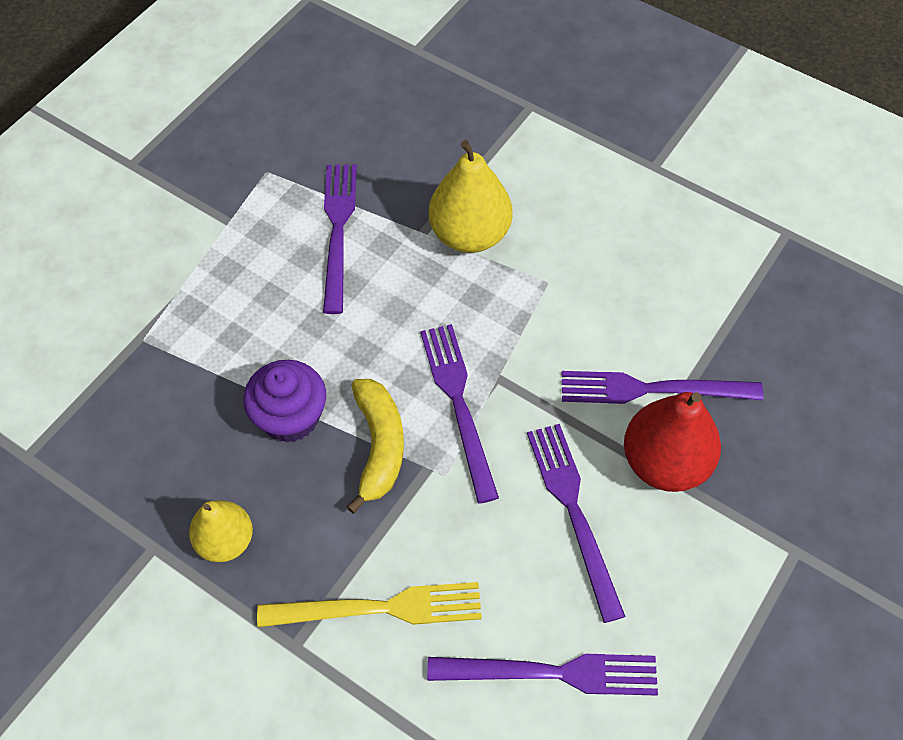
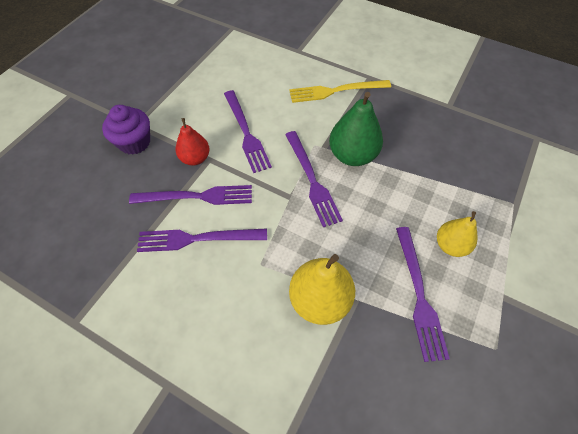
camera: 175 degrees right, 0 degrees up
(225, 541) = (416, 110): yellow pear -> yellow pear (450, 245)
(290, 417) = (406, 166): purple cupcake -> purple cupcake (134, 142)
(379, 446) = (352, 155): yellow banana -> green pear
(552, 673) = (257, 75): purple fork -> purple fork (197, 239)
(664, 462) = (195, 158): red pear -> red pear, size x0.64

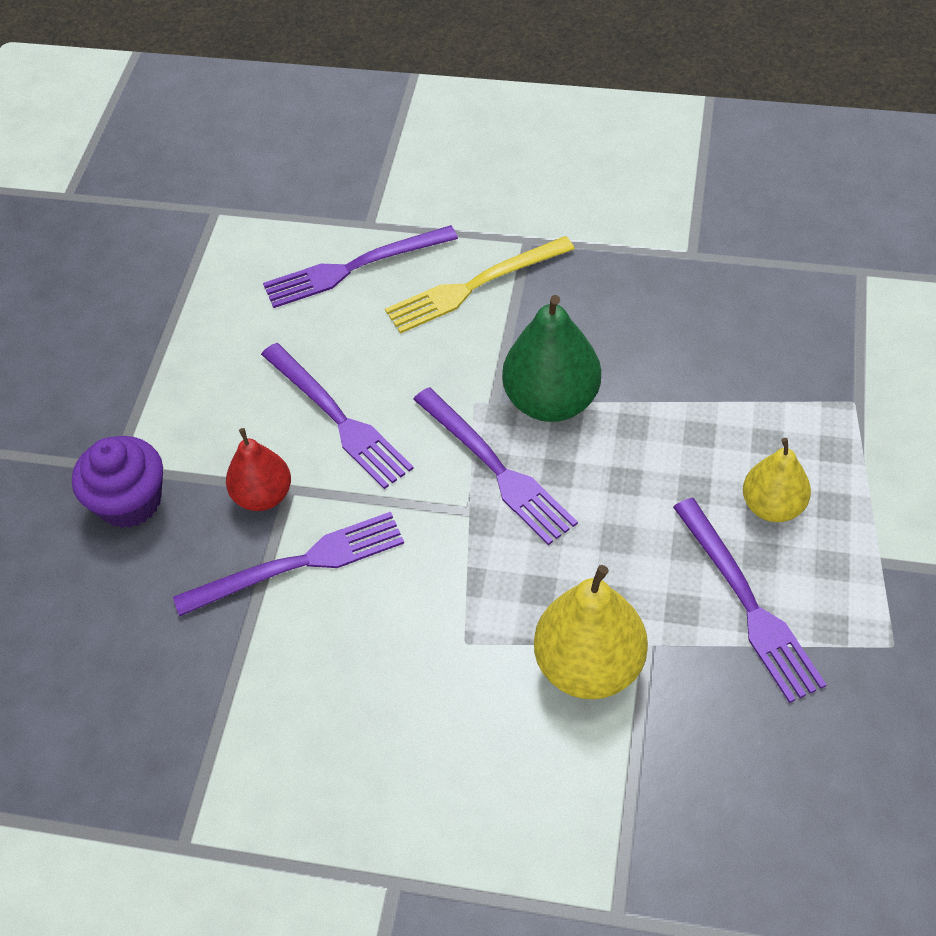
camera: 15 degrees left, 5 degrees down
(197, 239) = (334, 636): purple fork -> purple fork (354, 267)

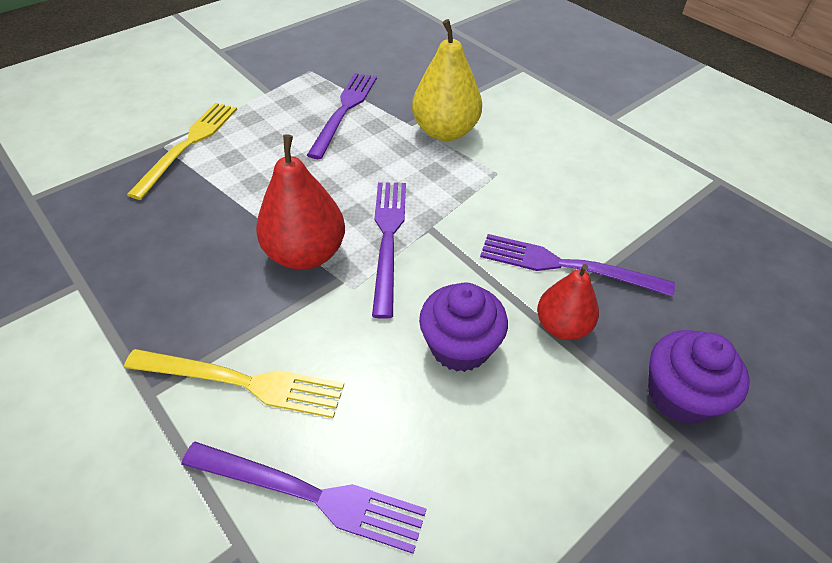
camera: 145 degrees left, 5 degrees down
(337, 418) = (460, 346): purple fork -> purple cupcake
(551, 401) = (306, 254): green pear -> red pear
(772, 506) = (275, 133): yellow pear -> none
(832, 421) = (188, 145): none -> yellow fork

